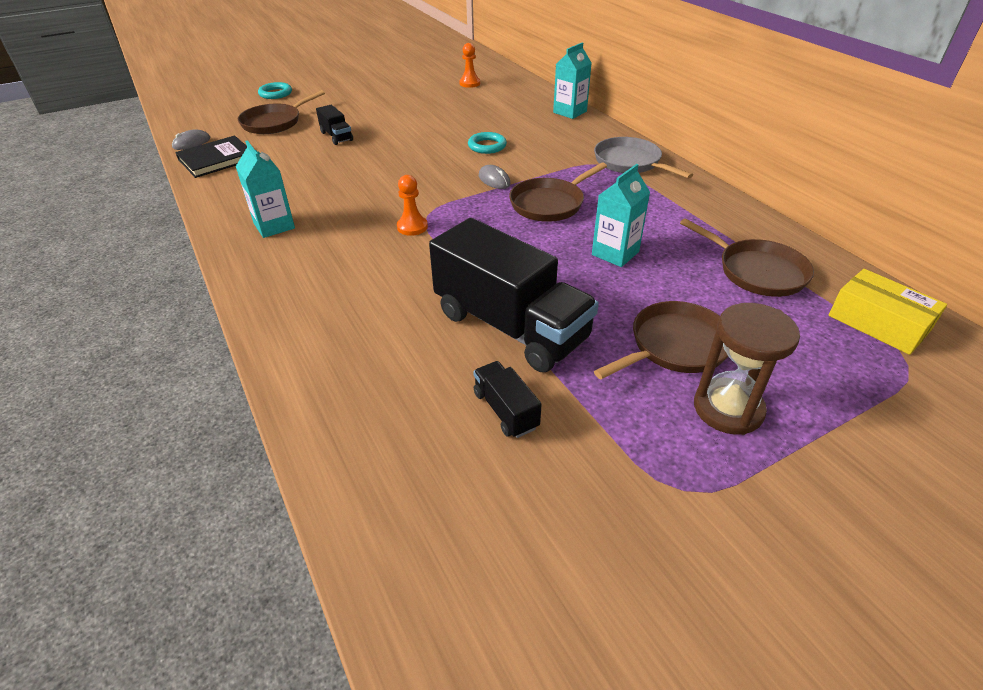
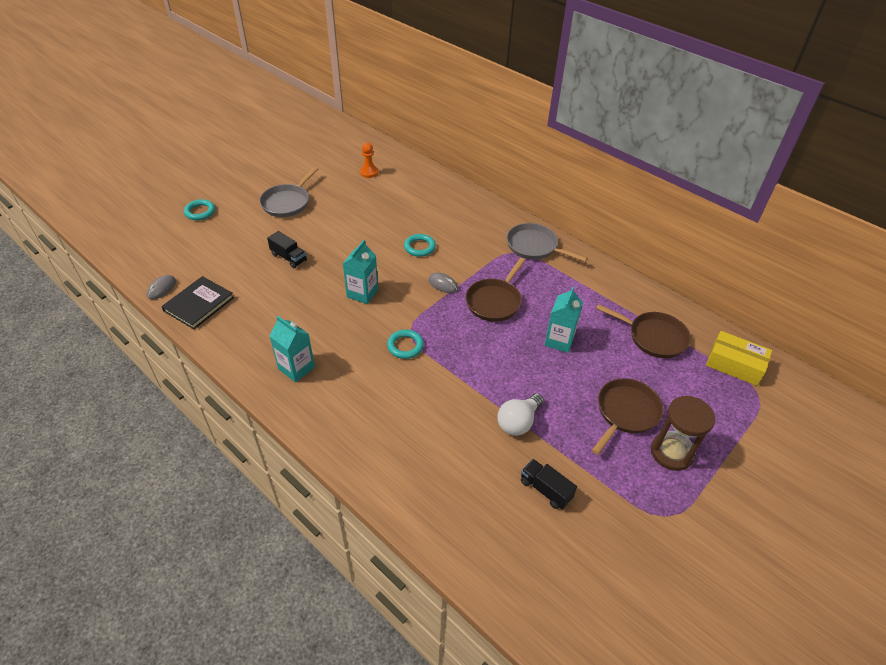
camera: 20 degrees left, 5 degrees up
(274, 122) = (222, 250): brown pan -> none
(367, 96) = (287, 202): none -> grey pan
(412, 227) = (405, 346): orange pawn -> turquoise ring
(510, 326) = (518, 422): black truck -> white light bulb
(570, 112) = (467, 196): turquoise carton -> turquoise carton (362, 293)

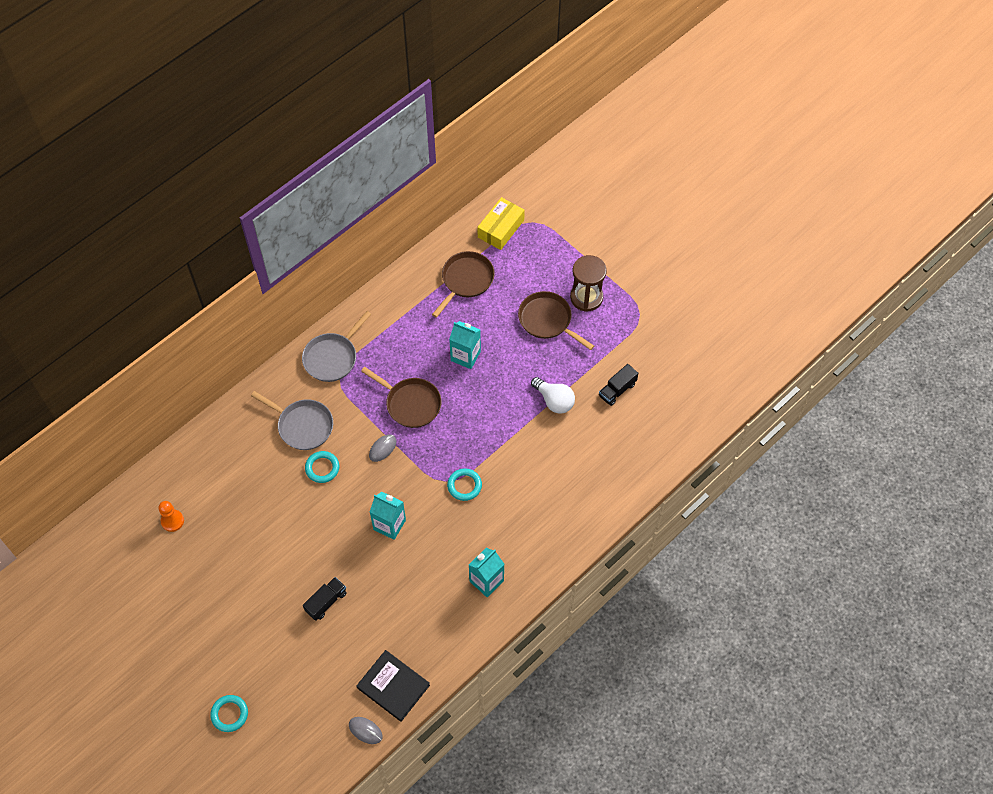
camera: 85 degrees left, 15 degrees up
(287, 202) = (223, 613): grey pan -> grey pan (302, 426)

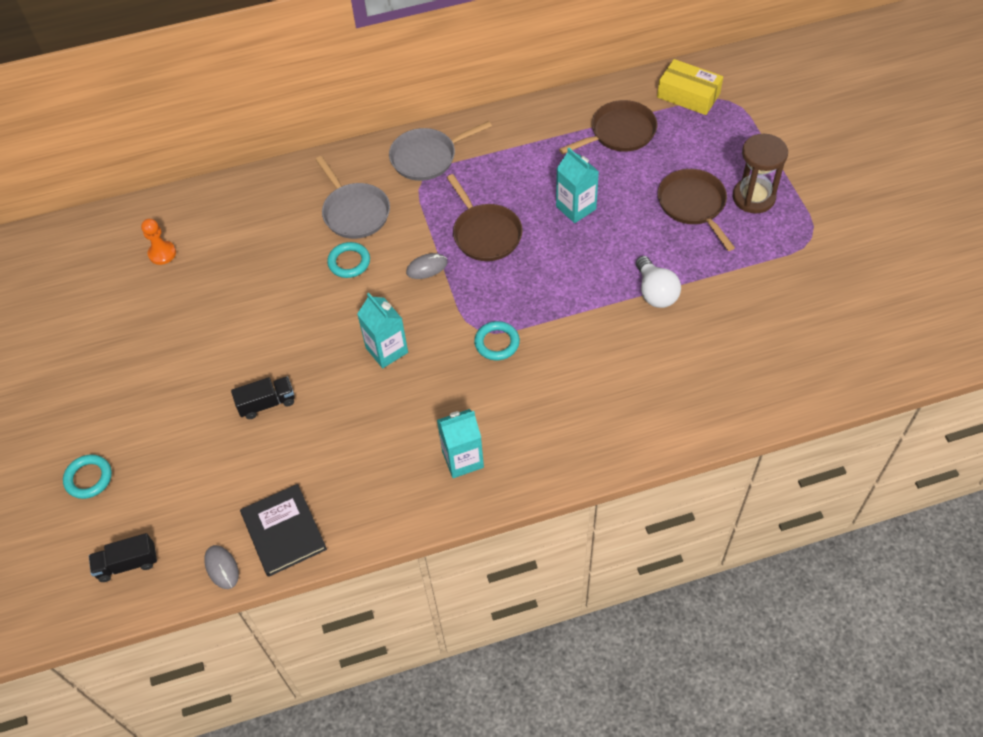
camera: 30 degrees right, 5 degrees down
(501, 228) = (688, 95): yellow box -> yellow box turned 60 degrees clockwise
(617, 390) = (740, 309): black truck -> black truck (127, 564)

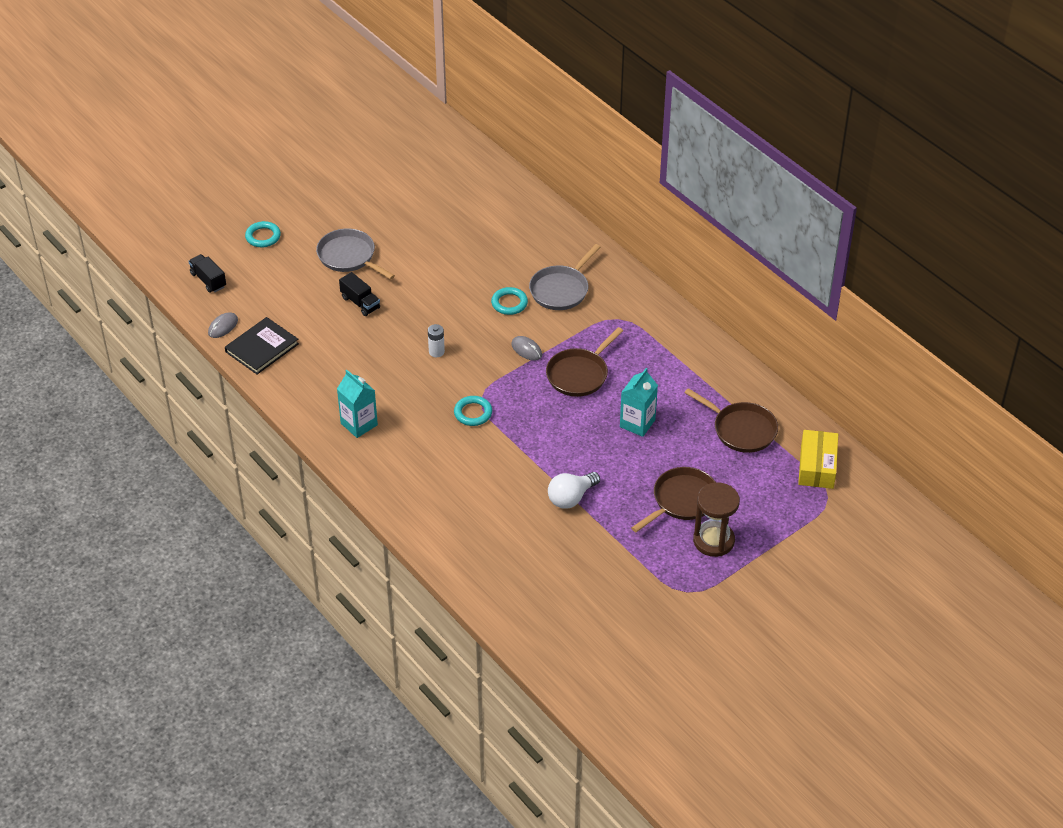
camera: 65 degrees right, 10 degrees down
(162, 253) = (466, 198): orange pawn -> none
(387, 350) = (436, 352): turquoise carton -> white battery
(427, 157) = (643, 314): grey pan -> grey pan (349, 257)

